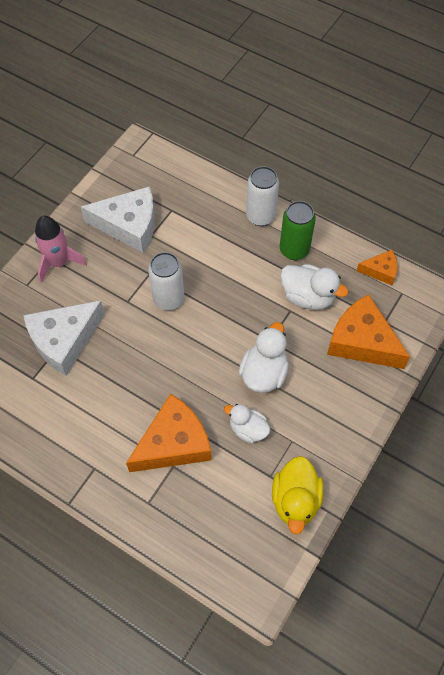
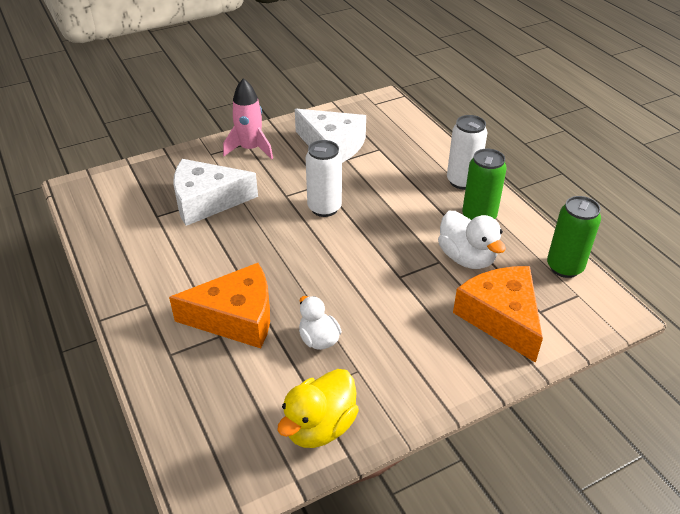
camera: 30 degrees right, 20 degrees down
(264, 373) = (372, 300): white duck -> none
(380, 271) = (564, 267): orange cheese -> green can

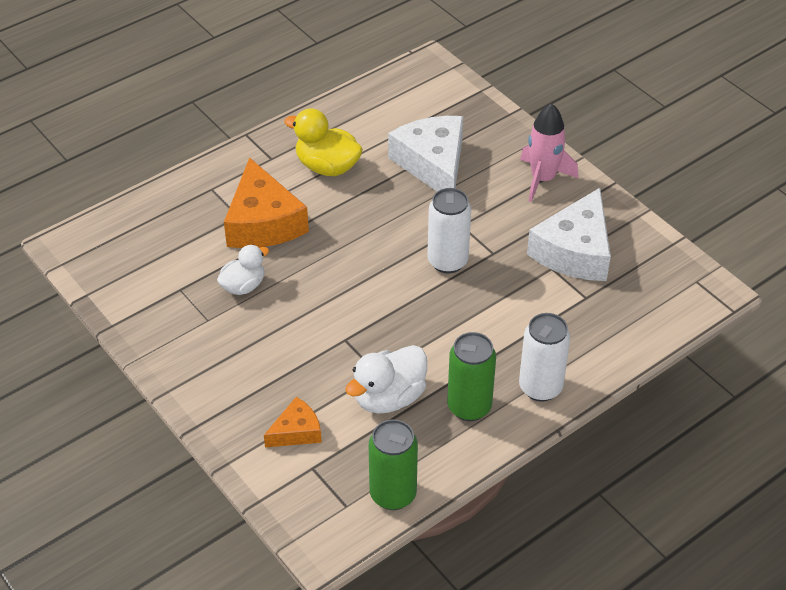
camera: 80 degrees right, 5 degrees up
(320, 426) = (141, 301): yellow duck -> yellow duck (327, 167)
(501, 317) = (296, 431): orange cheese -> orange cheese, size x0.52

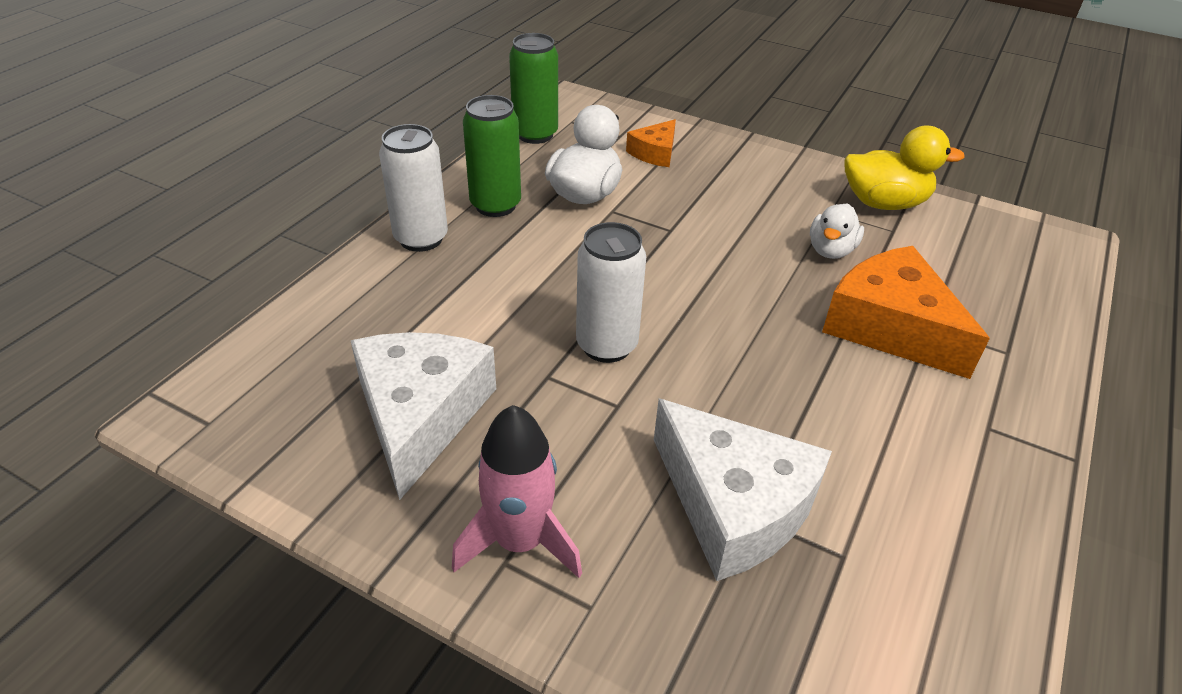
camera: 155 degrees right, 5 degrees down
(327, 167) = (894, 440): yellow duck -> yellow duck (884, 203)

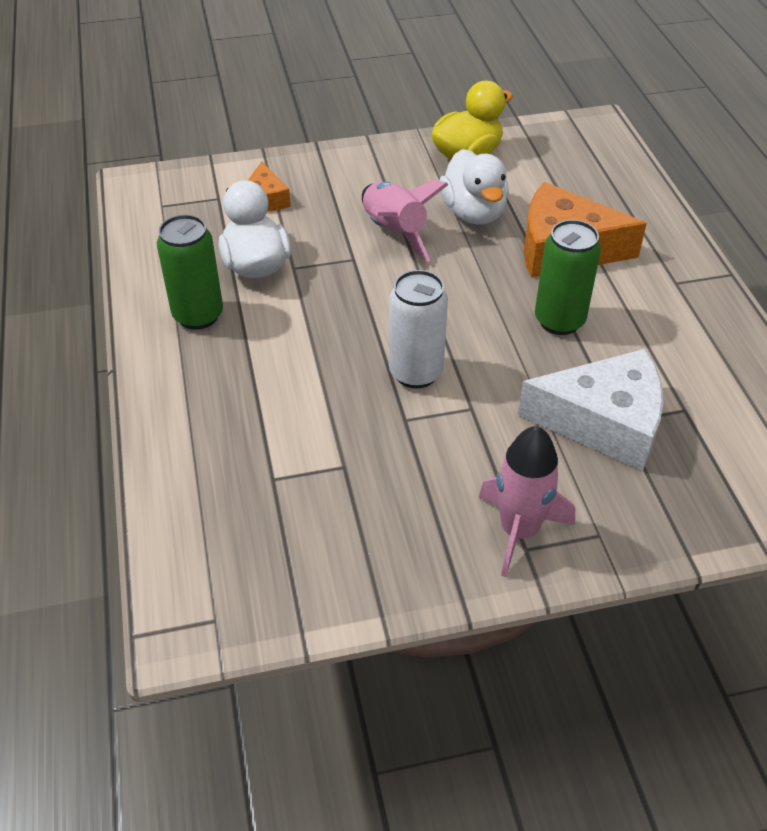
camera: 40 degrees left, 5 degrees up
(420, 415) = (358, 504): white cheese -> none
(421, 238) = (176, 379): white can -> none
(535, 134) = (147, 234): green can -> green can (559, 321)
(733, 228) = (394, 232): none -> pink rocket
(831, 250) = (473, 213): white duck -> white duck, size x1.50

